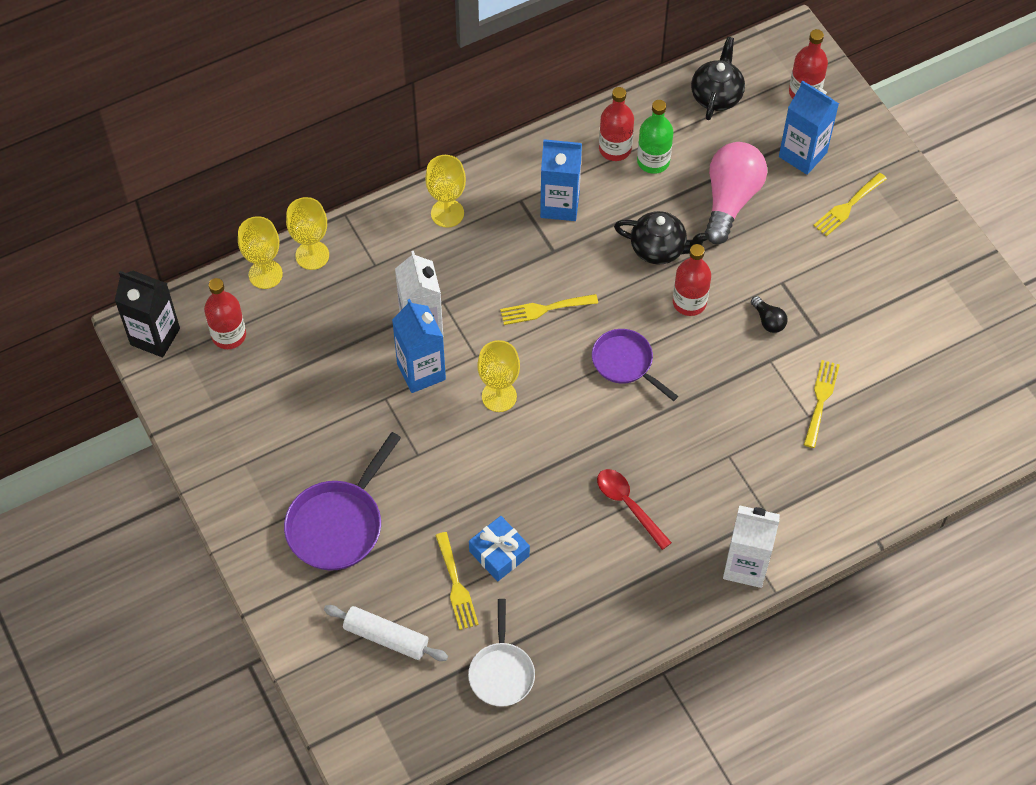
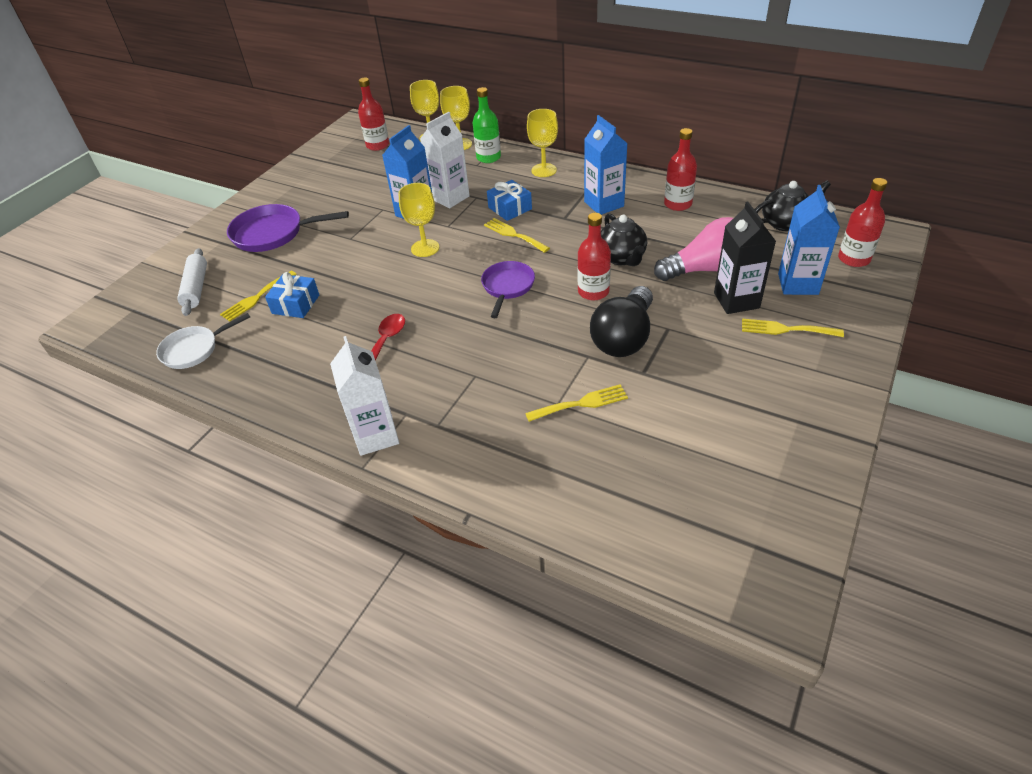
camera: 60 degrees right, 15 degrees down
(155, 336) = (355, 127): black carton -> black carton (736, 300)
(493, 285) = (510, 208): none -> blue gift
(653, 161) = (690, 223): green bottle -> green bottle (488, 157)
(768, 320) = (624, 338): black light bulb -> black light bulb, size x2.28

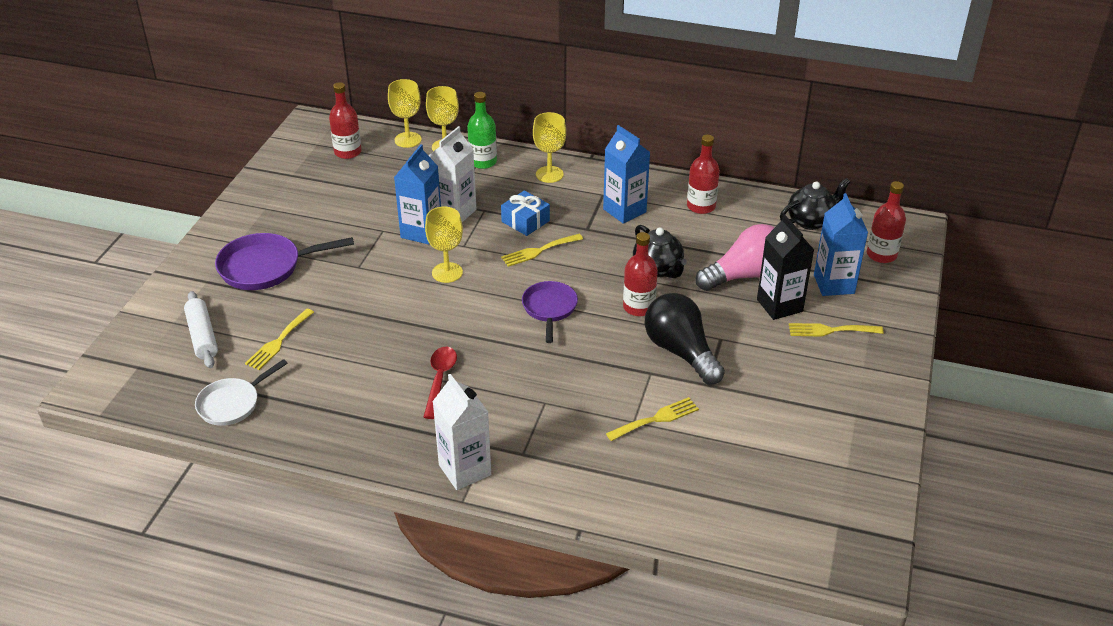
camera: 15 degrees left, 5 degrees down
(296, 304) = (326, 345): blue gift -> none
(513, 234) = (538, 251): yellow fork -> yellow fork turned 60 degrees counterclockwise
(624, 338) = (680, 352): black light bulb -> black light bulb turned 135 degrees clockwise

